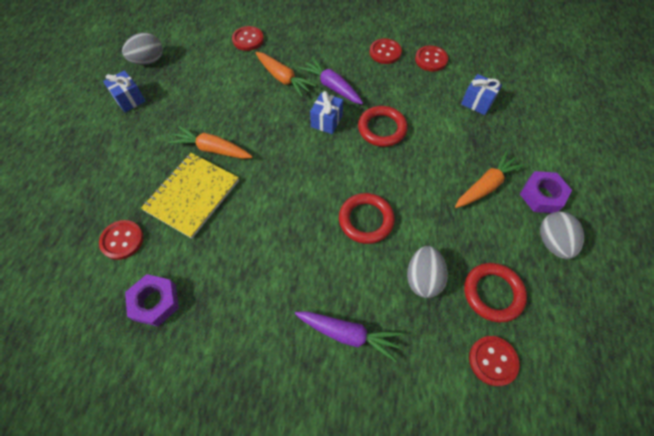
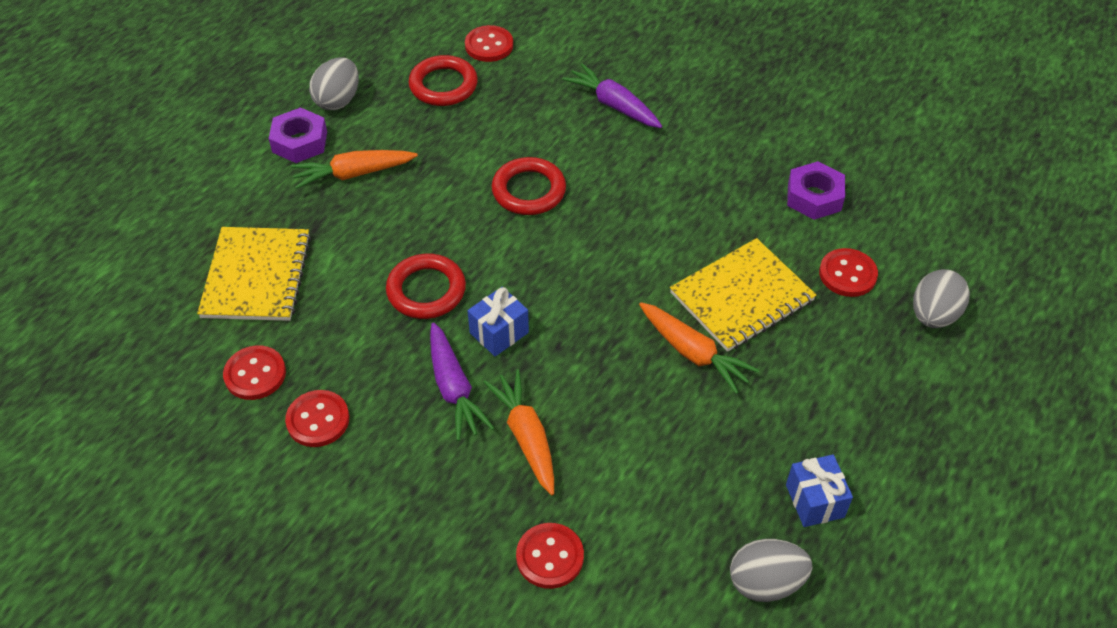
camera: 155 degrees left, 10 degrees down
(423, 278) = (505, 119): grey egg -> grey egg (933, 315)
(477, 102) = (256, 276): blue gift -> yellow notebook

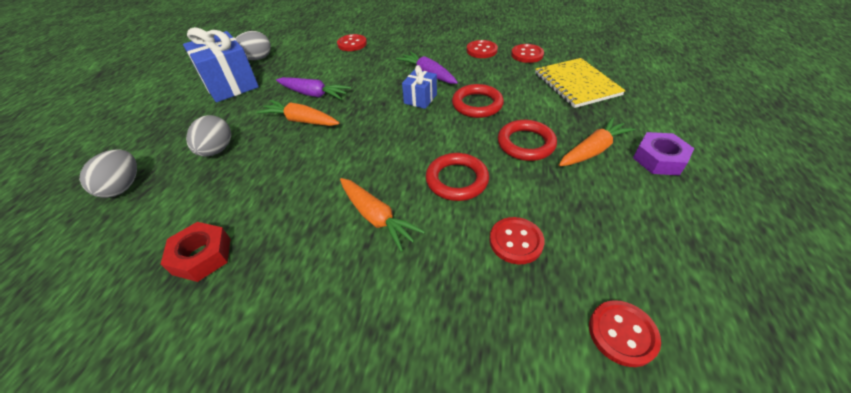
camera: 160 degrees right, 5 degrees down
(338, 100) = (680, 203): grey egg -> grey egg (217, 150)
(443, 85) = (613, 254): red ring -> red ring (526, 144)
(526, 436) = (381, 69): orange carrot -> orange carrot (377, 218)
(613, 105) = (429, 296): purple carrot -> purple carrot (314, 94)
(741, 297) = (271, 157): yellow notebook -> none
(814, 197) = (202, 256): purple nut -> red nut
(815, 501) = (230, 85): blue gift -> blue gift, size x1.89
(847, 274) = (185, 196): red button -> red button (516, 241)

